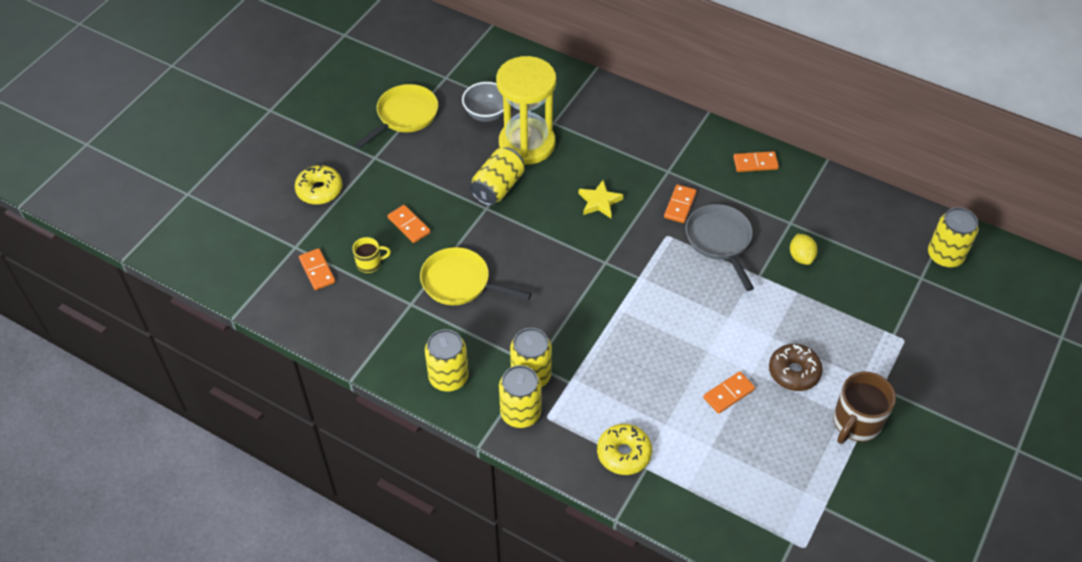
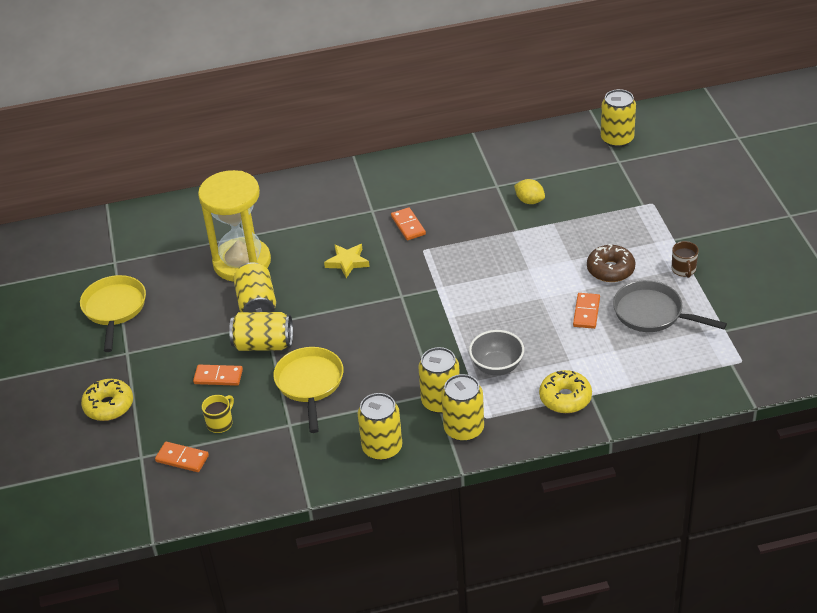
camera: 40 degrees left, 10 degrees down
(460, 282) = (310, 384): yellow pan -> yellow pan turned 105 degrees clockwise
(466, 224) = (263, 344): none -> yellow can
(486, 114) = (183, 264): grey bowl -> grey bowl (497, 366)
(720, 241) = (464, 228): grey pan -> grey pan (652, 313)
(755, 163) = (427, 166): orange domino -> none
(856, 423) = (683, 270): brown mug -> brown mug, size x0.55

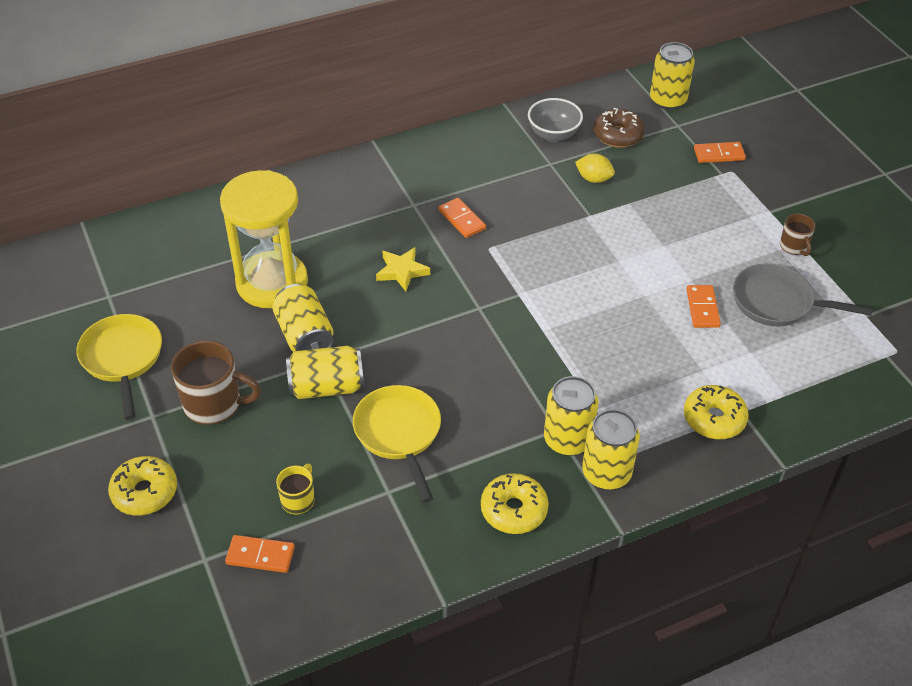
camera: 15 degrees left, 5 degrees up
(175, 349) = (214, 404): none -> brown mug
(218, 377) = (280, 436): orange domino -> orange domino (719, 154)
(382, 448) = (514, 510): yellow can -> yellow donut
(497, 366) = (620, 387): grey bowl -> grey bowl (553, 135)
(610, 270) = (712, 254): brown donut -> brown donut (618, 135)

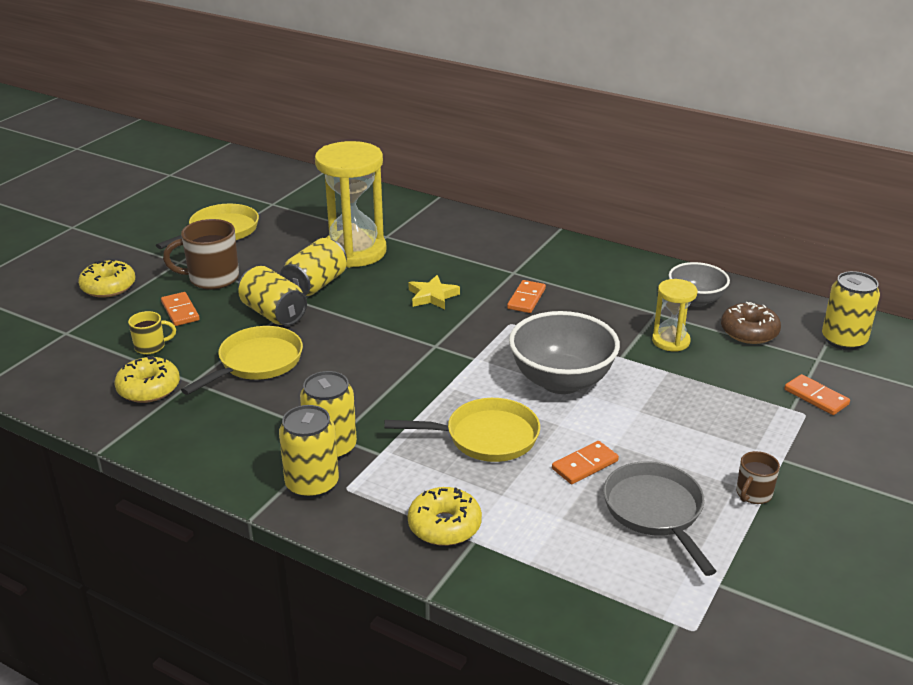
camera: 55 degrees right, 15 degrees down
(214, 404) = (212, 278): brown mug -> brown mug turned 105 degrees clockwise
(260, 555) = (86, 352): orange domino -> orange domino (180, 311)
(514, 510) = (225, 449): yellow donut -> yellow donut (149, 388)
(593, 179) = (670, 341): yellow lemon -> yellow hourglass
(593, 264) = (561, 381): none -> grey bowl
(628, 342) = (486, 437): none -> yellow pan

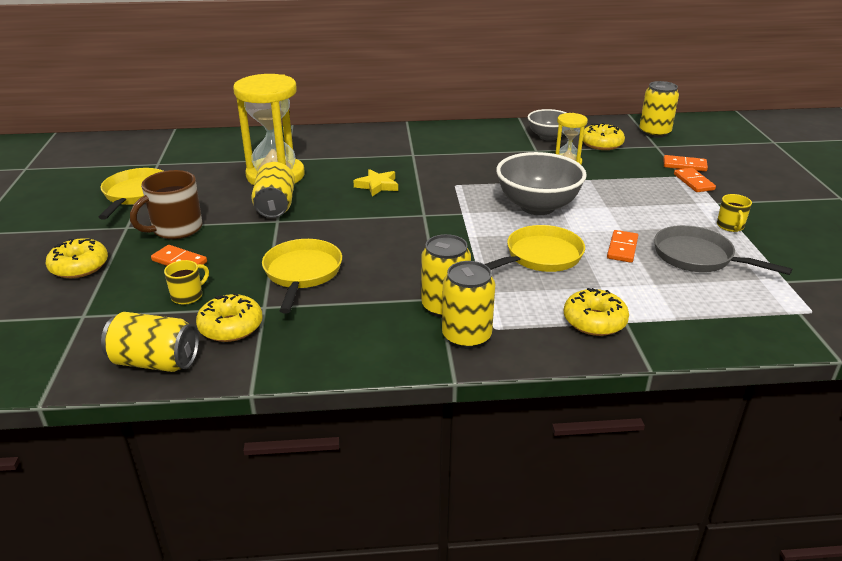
camera: 35 degrees left, 0 degrees up
(273, 314) = (267, 236): yellow can -> yellow can (155, 362)
(526, 299) = (444, 167): orange domino -> orange domino (693, 182)
(749, 332) = (601, 144): brown donut -> yellow donut
(753, 494) = (730, 226): brown mug -> yellow mug

